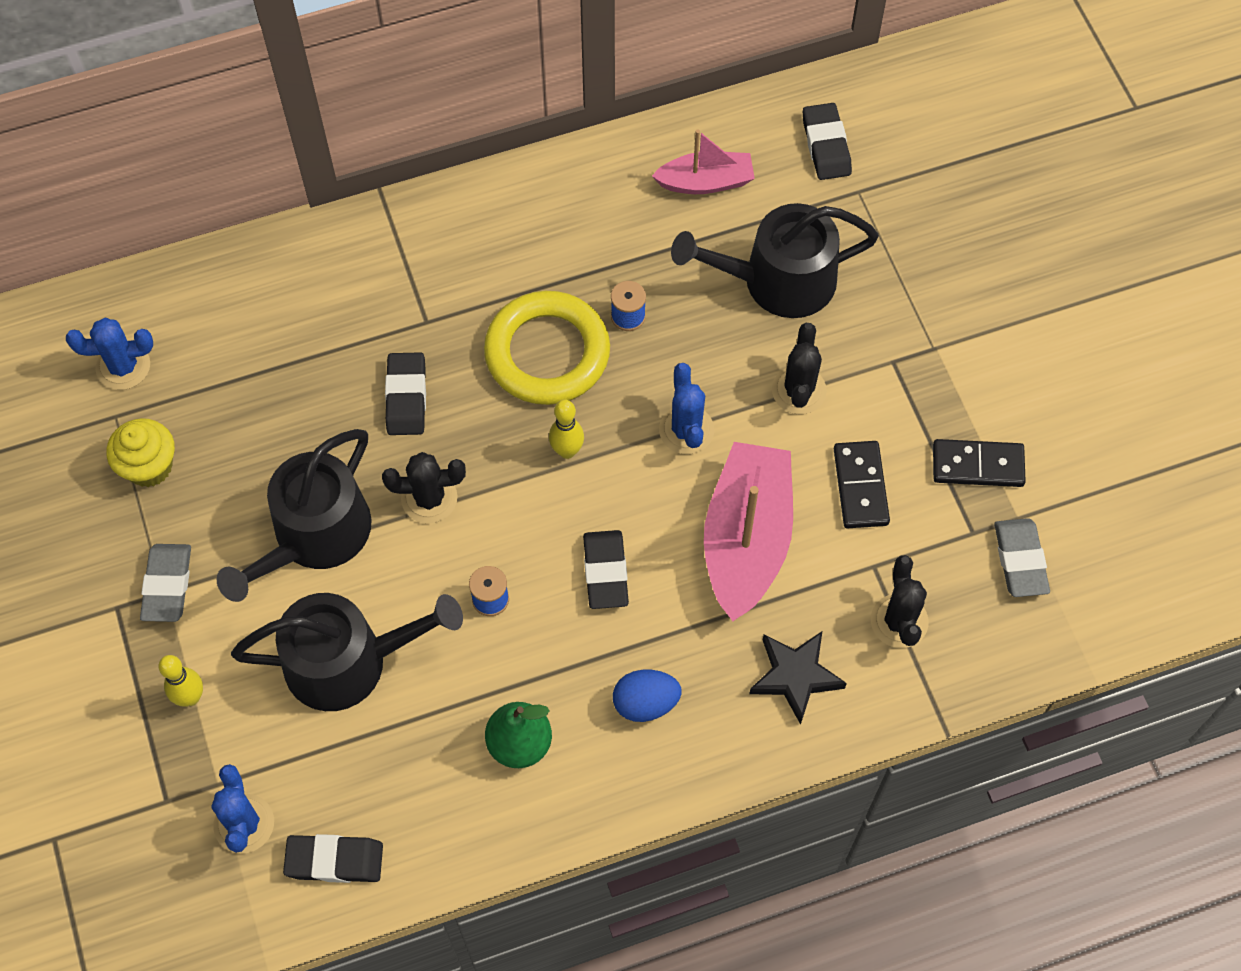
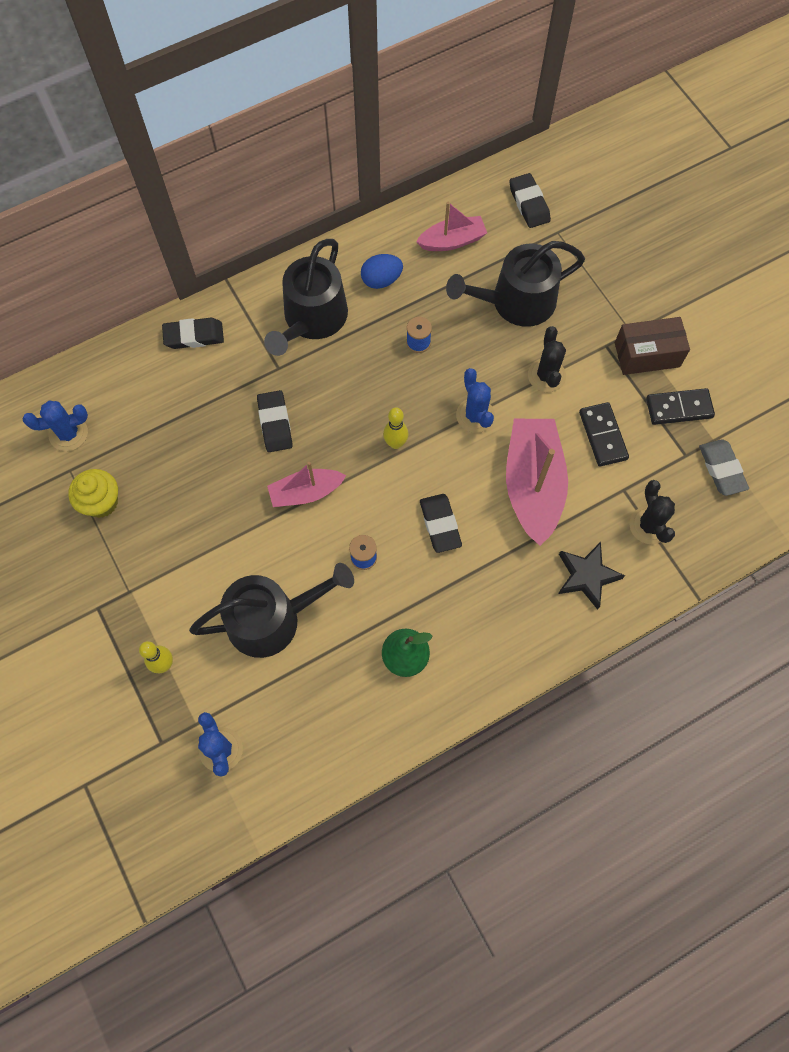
camera: 10 degrees left, 5 degrees up
(167, 585) = (131, 586): grey eraser -> none
(314, 536) = (230, 532): black watering can -> black watering can (312, 319)
(334, 860) = (291, 764): black eraser -> black eraser (194, 336)
(429, 498) = (306, 492): black cactus -> pink boat
(547, 353) = (367, 377): yellow ring -> none
(645, 703) = (487, 613): blue egg -> blue egg (381, 280)
(948, 383) = (647, 355): none -> brown box

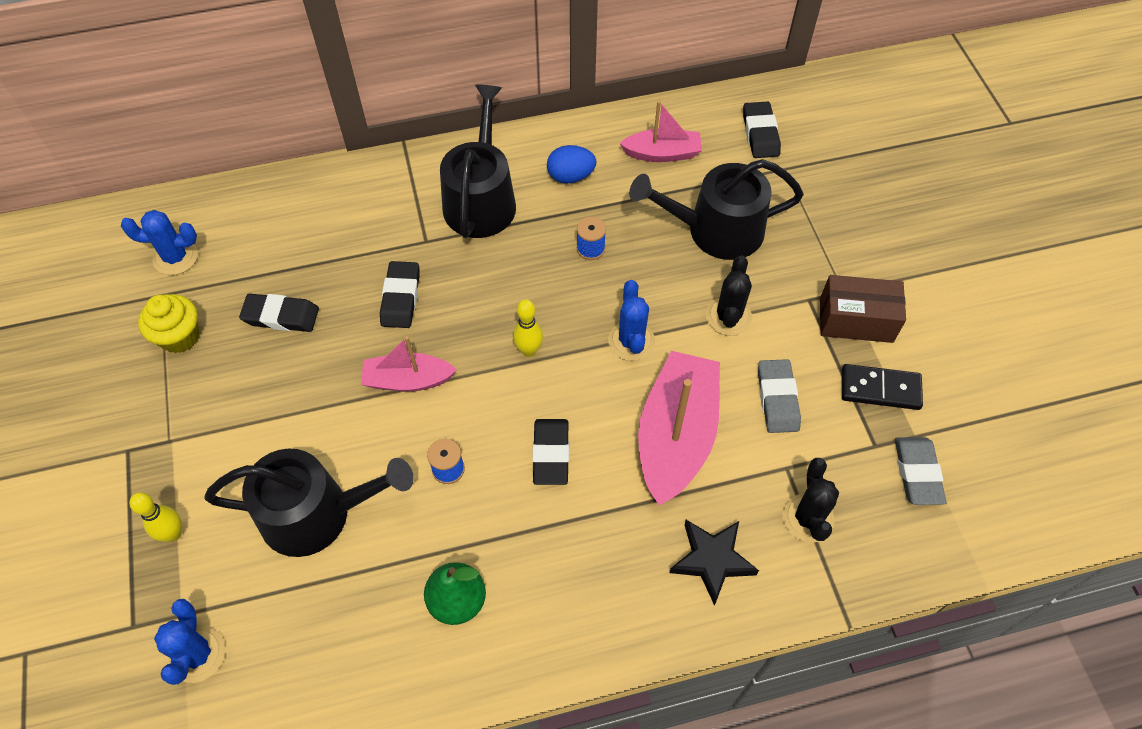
camera: 15 degrees right, 10 degrees down
(194, 336) = (347, 189): black eraser -> black eraser (281, 316)
(312, 319) = (481, 199): black watering can -> black watering can turned 150 degrees clockwise
(602, 435) = (777, 399): black domino -> grey eraser

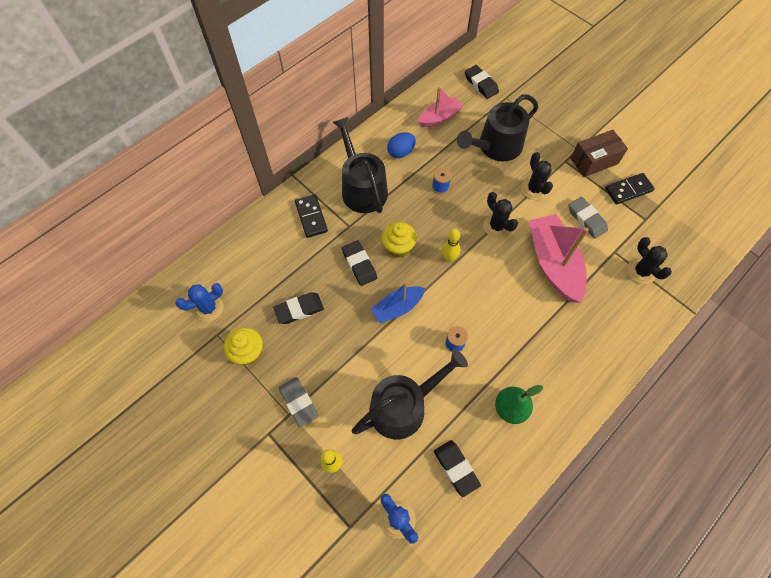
camera: 30 degrees left, 5 degrees up
(385, 205) = (311, 217): none -> black domino
(407, 380) = (397, 307): pink boat -> blue boat
(470, 301) = (398, 247): none -> yellow cupcake
(551, 454) = (500, 306): black eraser -> black eraser (456, 468)
(631, 341) = (496, 226): blue cactus -> black cactus
(712, 560) = (614, 316): black star -> none
(917, 473) = (672, 223): grey eraser -> grey eraser (298, 402)

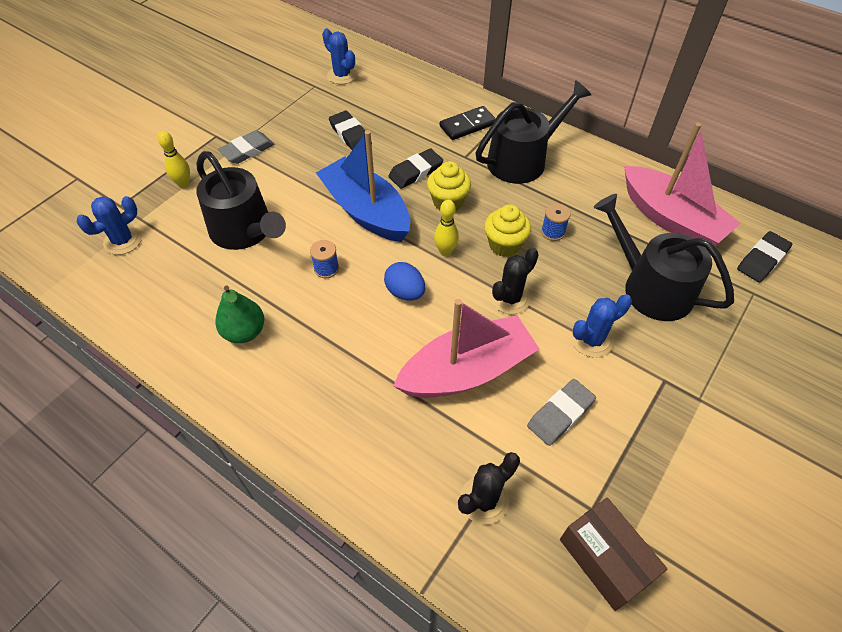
camera: 80 degrees right, 10 degrees down
(248, 352) = (298, 108): yellow cupcake -> yellow cupcake (504, 245)
(397, 307) = (366, 211): blue boat -> blue boat, size x1.72
(401, 152) = (592, 187): blue egg -> blue egg (405, 292)
(439, 117) = (671, 219): pink boat -> pink boat, size x1.72
(456, 468) = (173, 284): black eraser -> none
(534, 189) = (591, 340): black cactus -> blue cactus
(594, 161) = (684, 423): brown box -> brown box (604, 559)
(628, 190) = (645, 481): black domino -> none

